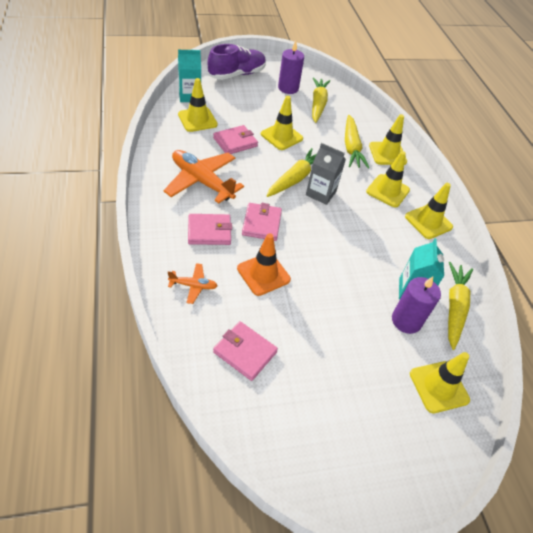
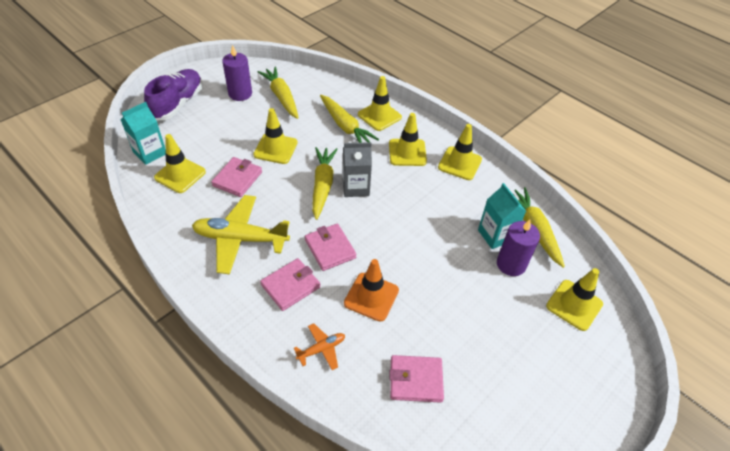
camera: 30 degrees left, 0 degrees up
(202, 181) = (240, 239): orange plane -> yellow plane

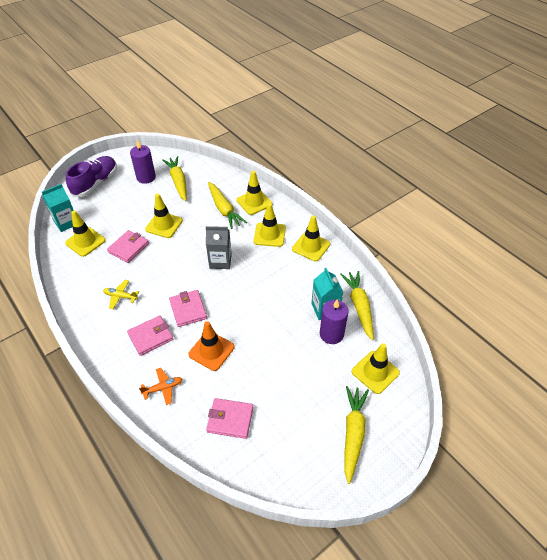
camera: 10 degrees right, 0 degrees up
(240, 239) = (120, 296): yellow plane -> yellow plane, size x0.48
(322, 185) = (194, 258): yellow carrot -> yellow carrot (353, 434)

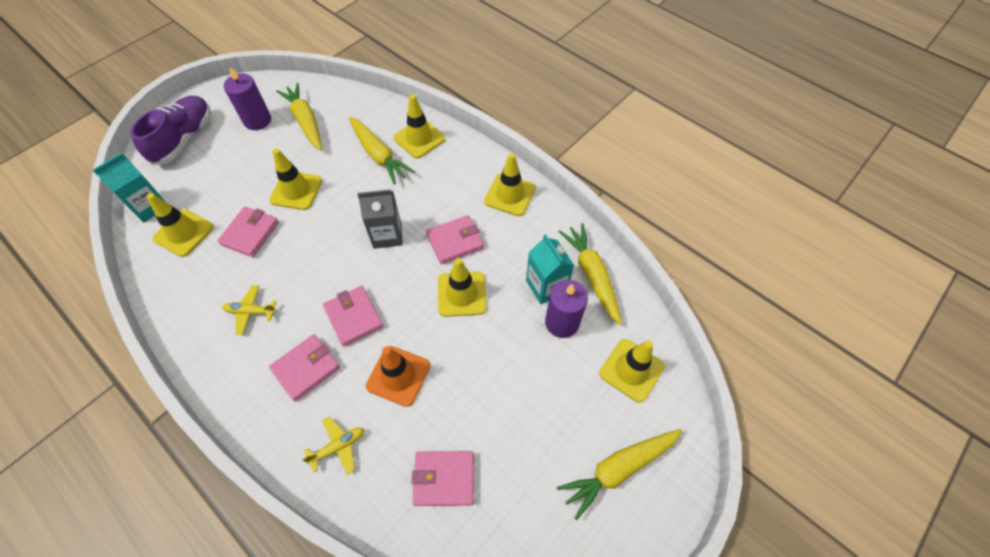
camera: 10 degrees left, 10 degrees up
(163, 388) = (338, 447): orange plane -> yellow plane
(266, 271) = (455, 241): none -> pink wallet
(269, 235) = (449, 185): yellow traffic cone -> yellow traffic cone (462, 294)
(353, 434) = (619, 469): yellow carrot -> yellow carrot turned 120 degrees counterclockwise

